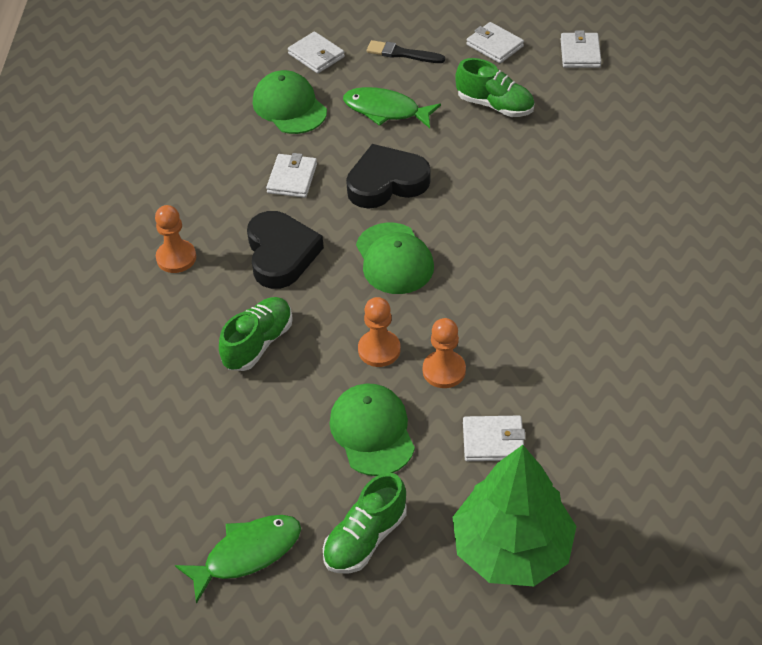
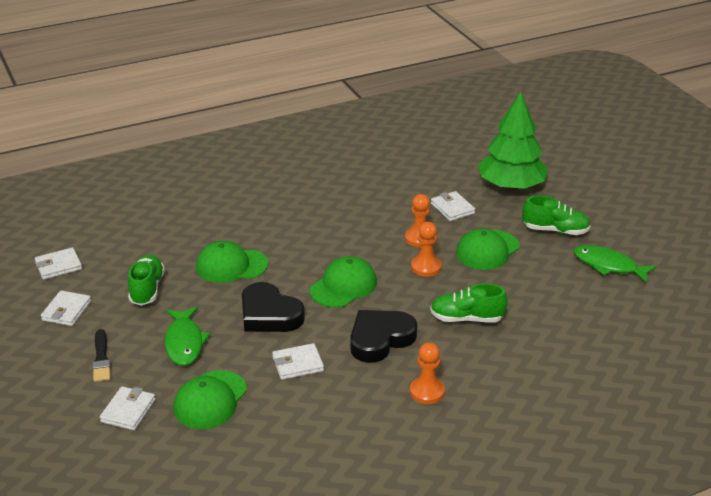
camera: 120 degrees left, 15 degrees down
(496, 179) = (231, 266): none -> green cap

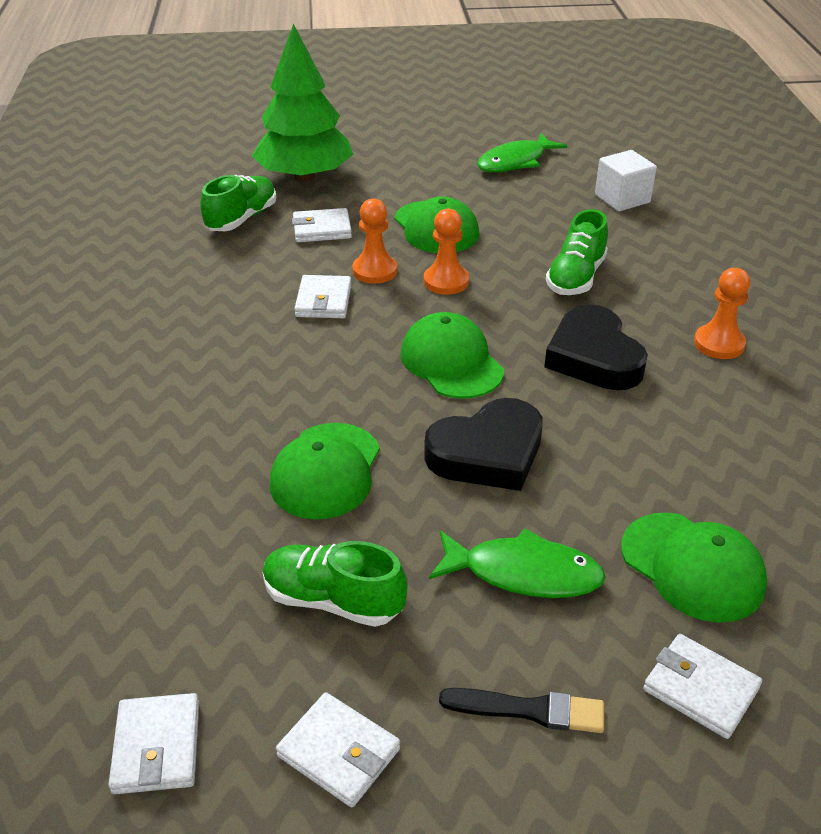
camera: 70 degrees left, 5 degrees up
(298, 364) = (626, 448): white wallet -> white wallet (323, 301)
(555, 230) = (424, 174): green shoe -> green shoe (241, 219)
(594, 324) = (622, 199): none -> white cube

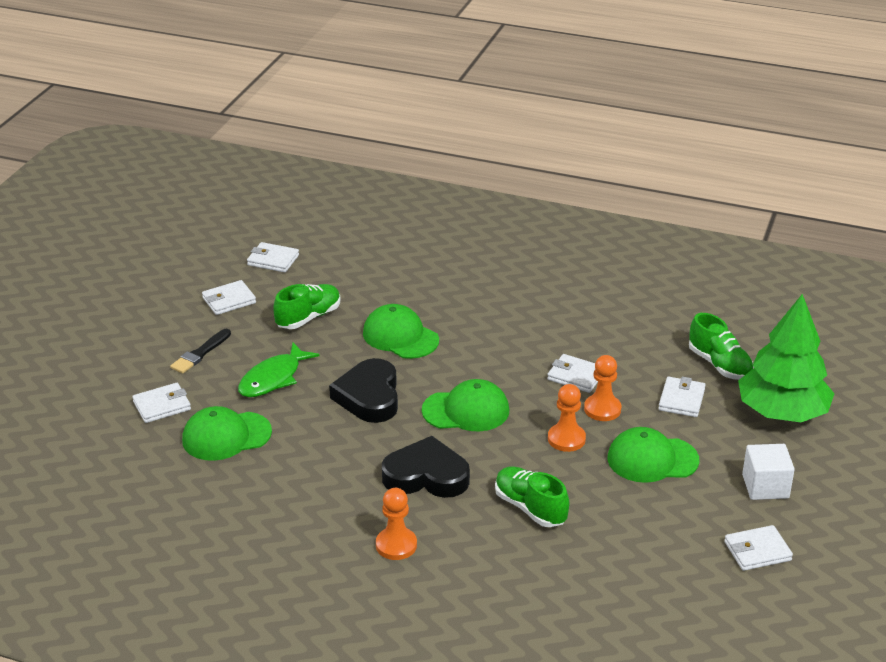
camera: 115 degrees right, 5 degrees down
(515, 162) = (757, 551): green fish -> white wallet
(622, 199) = (646, 594): white cube -> white cube (765, 486)

